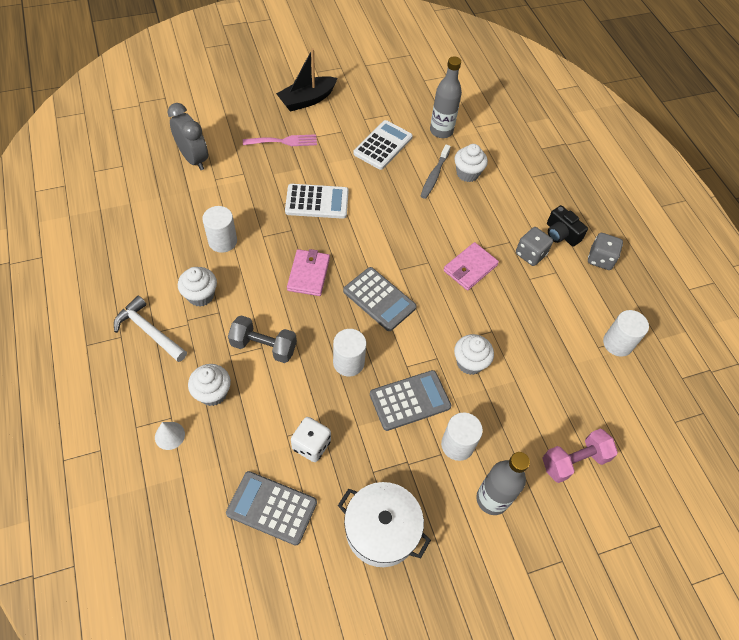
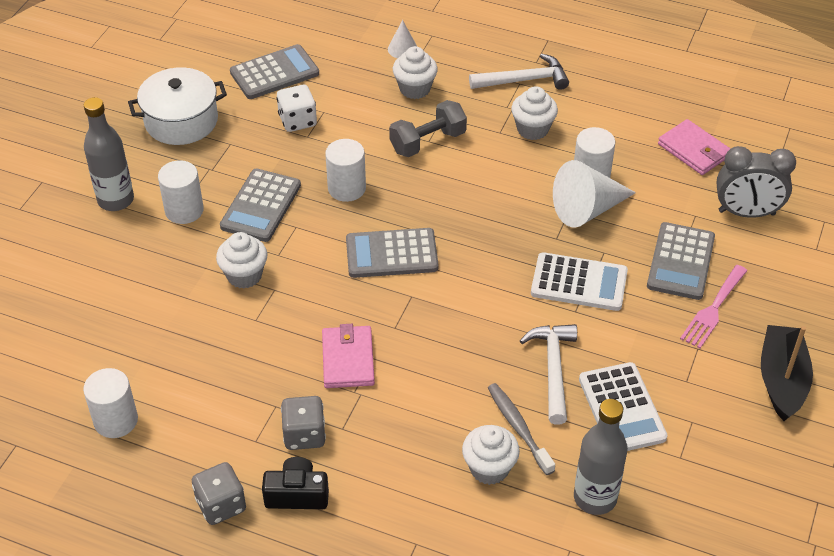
camera: 135 degrees right, 10 degrees down
(253, 228) = (587, 209): none -> white cone
(260, 168) = (680, 262): none -> grey calculator
(309, 274) = (480, 218): pink wallet -> pink wallet (694, 150)
(317, 202) = (579, 283): white calculator -> white calculator turned 120 degrees counterclockwise
(386, 182) = (553, 369): none -> white hammer
(574, 461) = (69, 280): pink dumbbell -> none

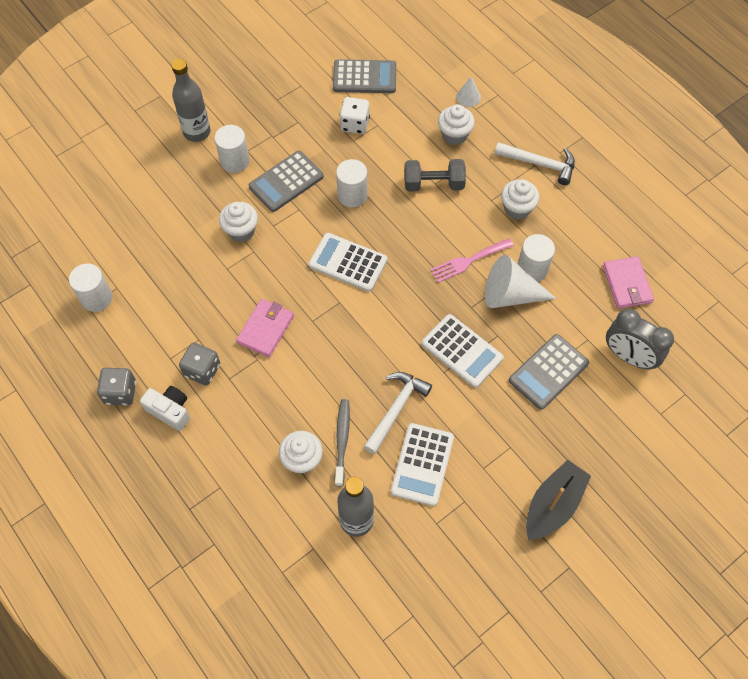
camera: 30 degrees right, 15 degrees up
(181, 121) = (277, 88): white pot -> none
(297, 494) = (170, 411): black camera -> white camera
(391, 254) = (348, 262): grey calculator -> white calculator
(713, 310) = (544, 423): pink fork -> pink fork (468, 261)

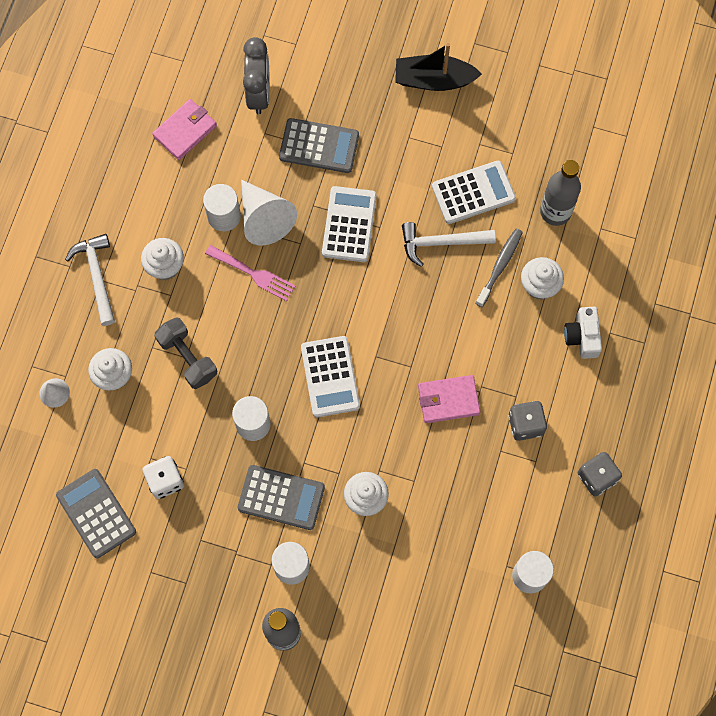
camera: 125 degrees left, 10 degrees up
(170, 411) = (580, 422): white camera -> white camera (582, 336)
(342, 440) = (500, 266): grey toothbrush -> grey toothbrush turned 150 degrees clockwise

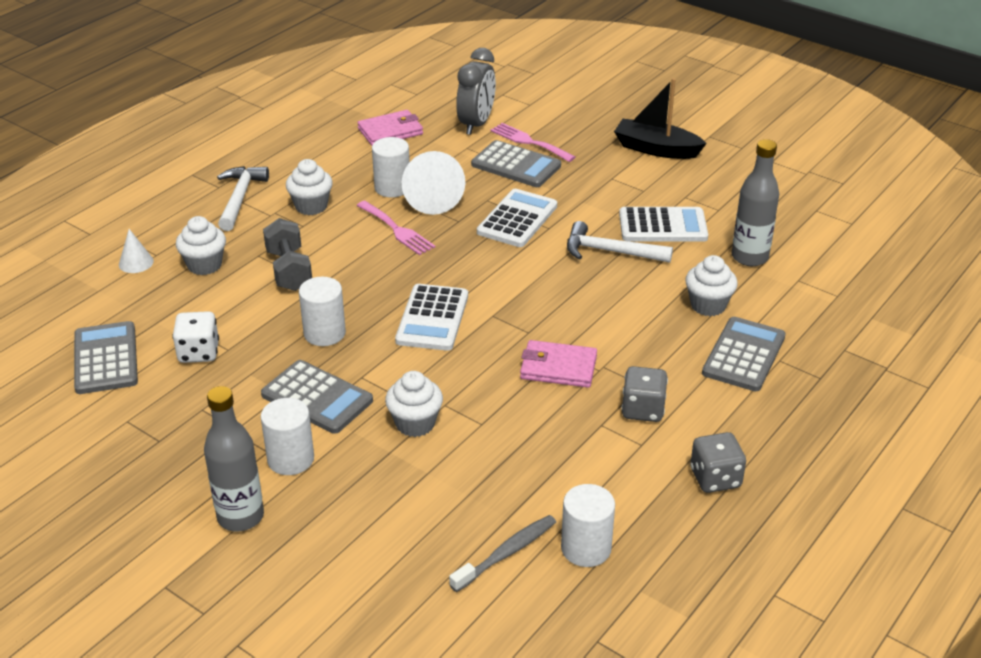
camera: 20 degrees right, 35 degrees down
(317, 106) = (529, 142): none -> pink fork
(500, 266) = (668, 282): grey toothbrush -> grey toothbrush (506, 553)
(582, 336) = (744, 355): white camera -> grey calculator

